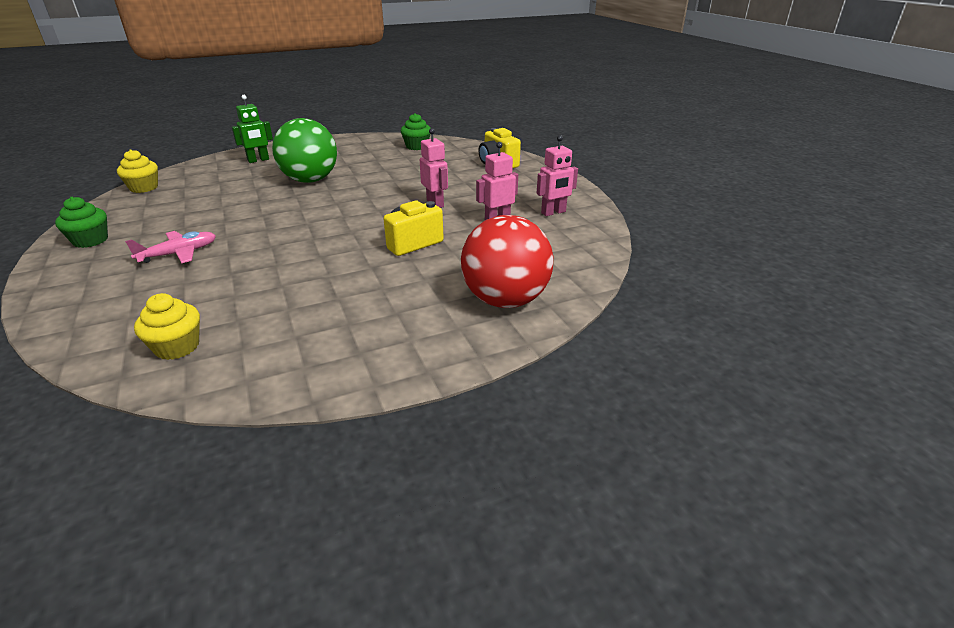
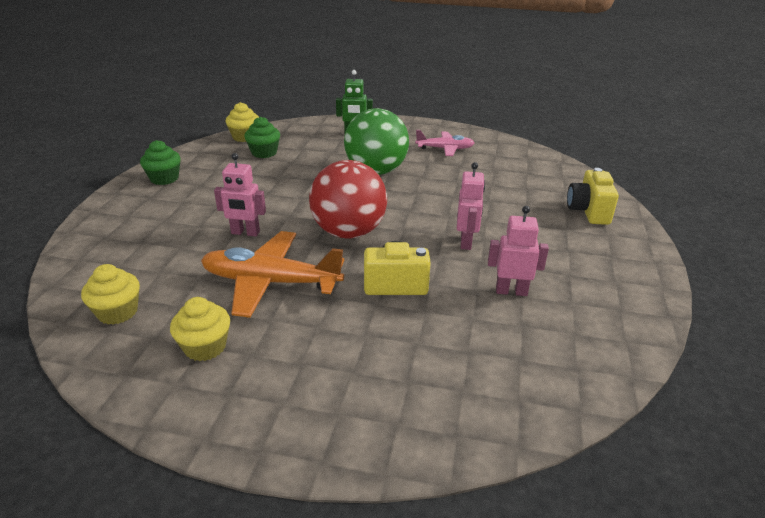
camera: 35 degrees right, 0 degrees up
(179, 253) = (205, 216): pink plane -> pink plane (445, 149)
(300, 335) = (205, 347): none -> yellow cupcake
(306, 276) = (270, 282): none -> orange plane
(416, 146) = (517, 160): green cupcake -> green cupcake (264, 153)
(505, 300) = (416, 403): red ball -> red ball (349, 232)
(553, 212) = (590, 307): pink robot -> pink robot (245, 233)

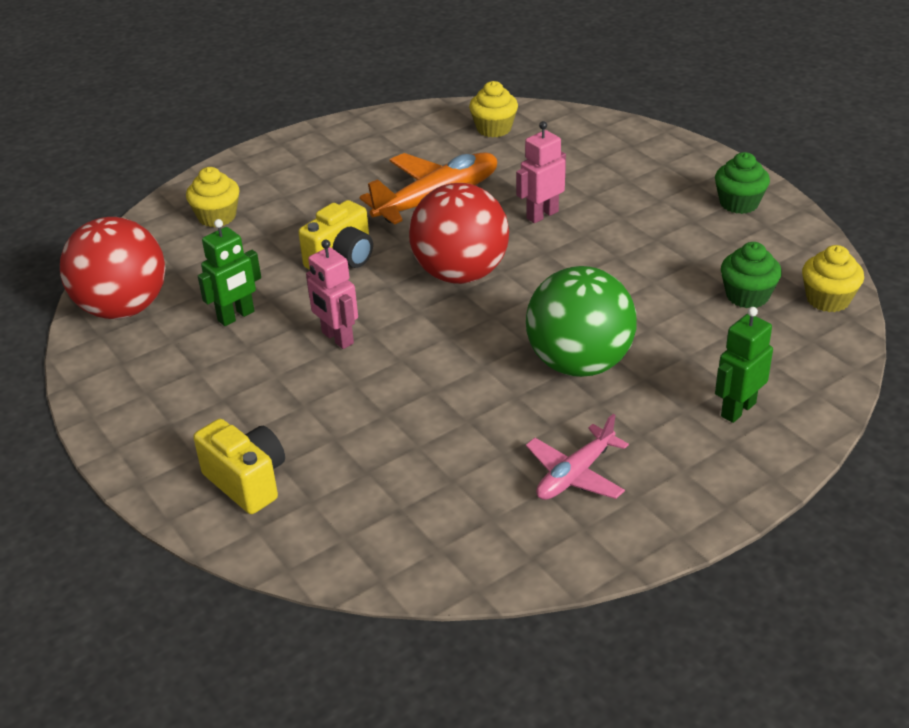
camera: 135 degrees right, 5 degrees up
(205, 347) = (399, 151): yellow cupcake -> yellow cupcake (217, 217)
(511, 291) = (236, 316): pink robot -> green robot
(591, 351) = (123, 308): none -> red ball

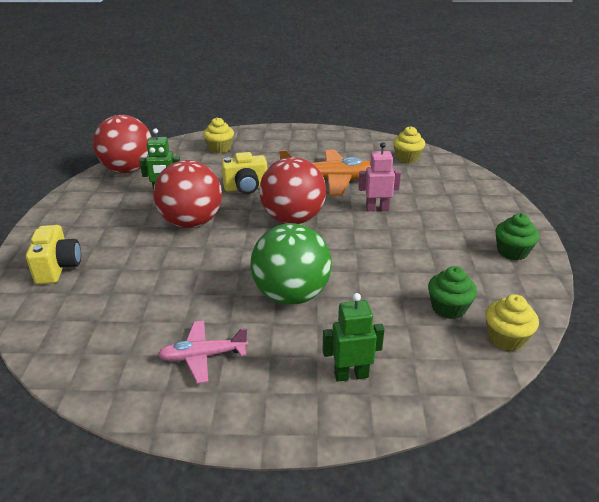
camera: 35 degrees right, 5 degrees down
(337, 338) = (191, 222): pink robot -> red ball

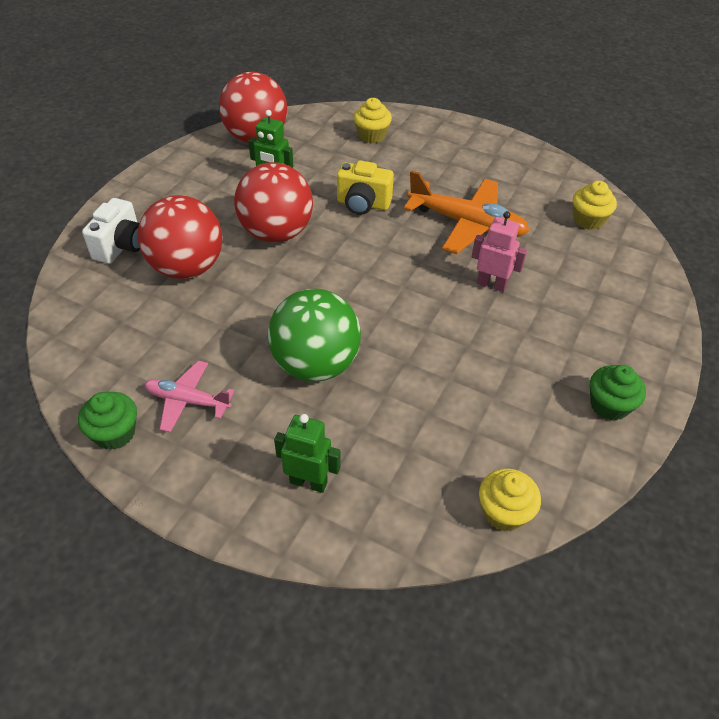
camera: 25 degrees right, 15 degrees up
(58, 268) = (121, 246): yellow camera -> white camera
(293, 219) = (385, 266): red ball -> red ball (187, 267)
(448, 308) = (470, 448): green cupcake -> green cupcake (115, 433)

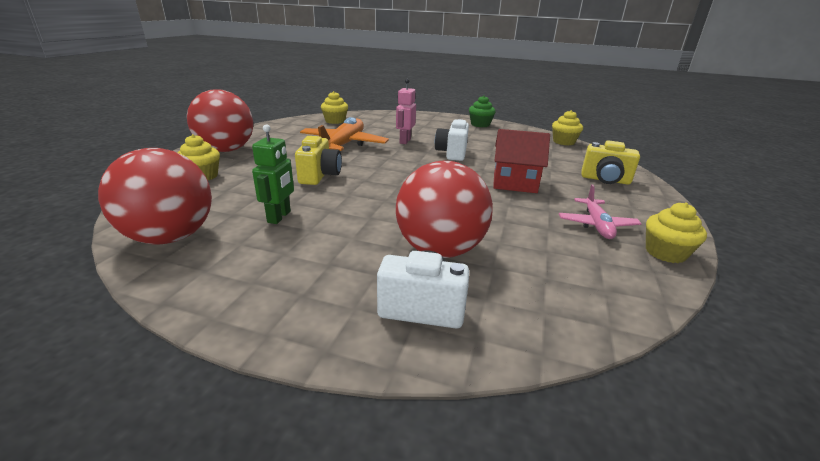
camera: 100 degrees left, 20 degrees down
(115, 433) = (665, 253): green cupcake -> yellow cupcake
(276, 233) = (368, 208): red ball -> red ball (226, 150)
(308, 482) = (605, 180): green robot -> yellow camera
(315, 364) = (514, 183): green ball -> red house
(435, 326) = (452, 153): none -> white camera

